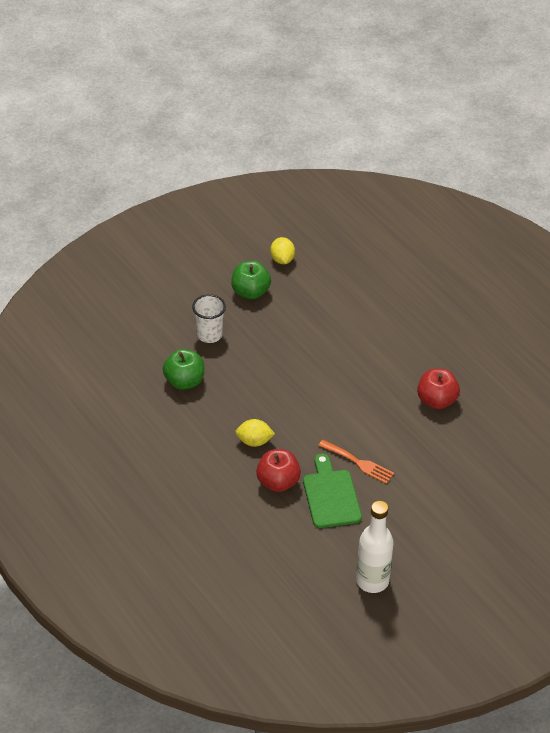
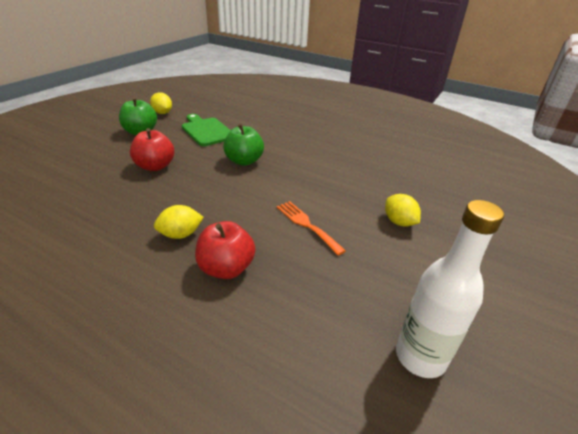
camera: 25 degrees left, 10 degrees down
(184, 381) = (82, 201): green apple -> green apple (244, 161)
(209, 335) = (106, 162): white cup -> none
(331, 495) = (297, 264): green cutting board -> green cutting board (207, 131)
(359, 463) = (306, 225): orange fork -> orange fork turned 135 degrees counterclockwise
(436, 400) = (340, 164): red apple -> red apple (155, 166)
(440, 485) = (399, 222): none -> yellow lemon

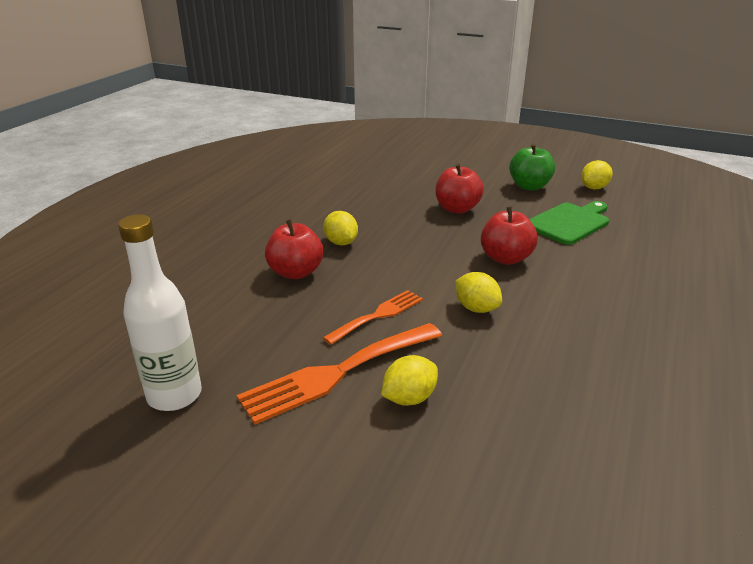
camera: 85 degrees right, 5 degrees down
(244, 161) = (505, 258): green apple -> red apple
(304, 182) = (476, 308): none -> yellow lemon
(378, 251) = (337, 373): none -> orange fork

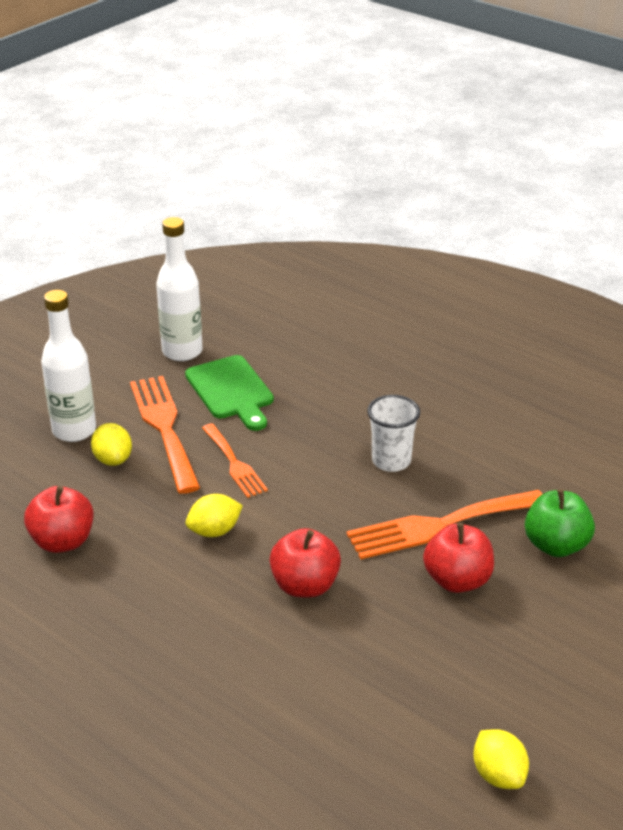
camera: 105 degrees right, 5 degrees up
(295, 272) = (336, 422): red apple -> red apple (62, 541)
(341, 242) = (391, 461): yellow lemon -> white cup
(368, 449) = (74, 430): none -> white bottle
(407, 219) = (438, 525): none -> orange fork
(529, 186) = (521, 689): green apple -> green apple (556, 545)
(570, 222) = (379, 687): green cutting board -> green cutting board (231, 391)

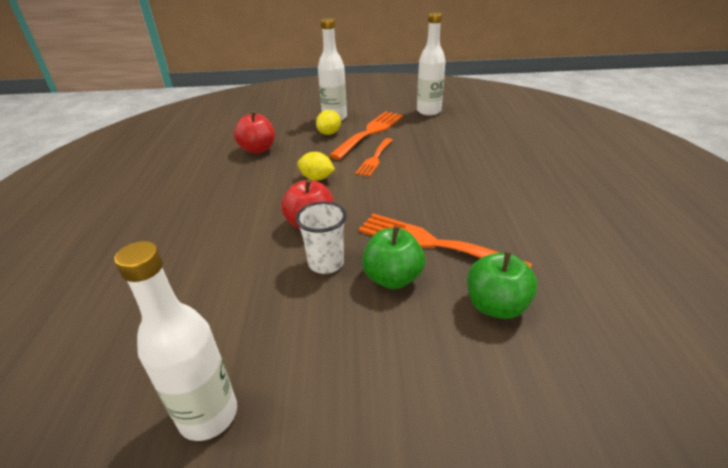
camera: 50 degrees right, 0 degrees up
(231, 391) = (425, 133): green cutting board -> none
(391, 461) = (457, 198): white cup -> white cup (326, 263)
(457, 580) = (392, 278): red apple -> green apple
(498, 775) = (208, 415): yellow lemon -> white bottle

